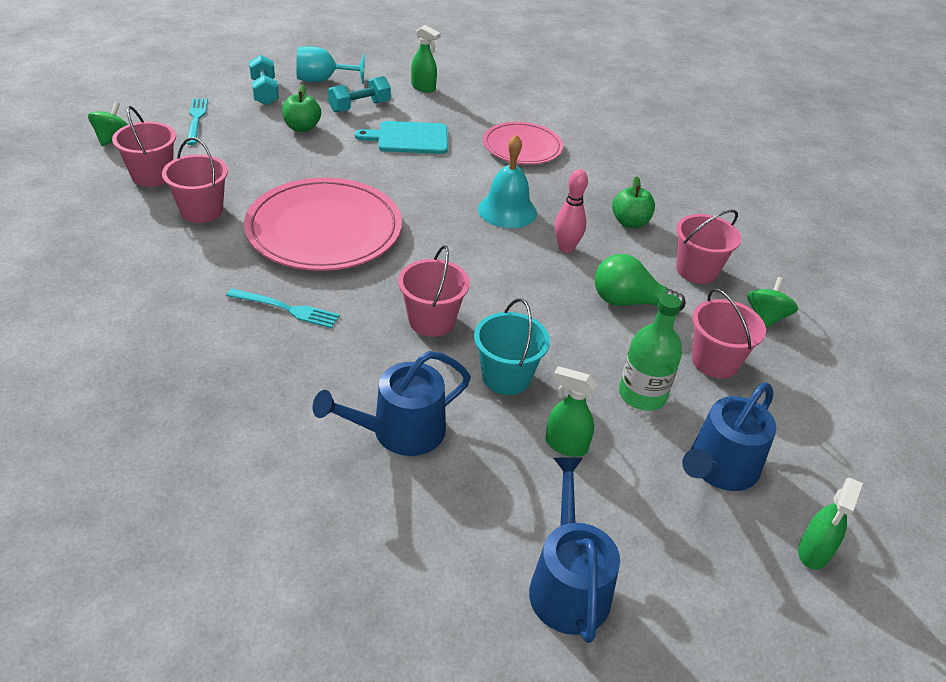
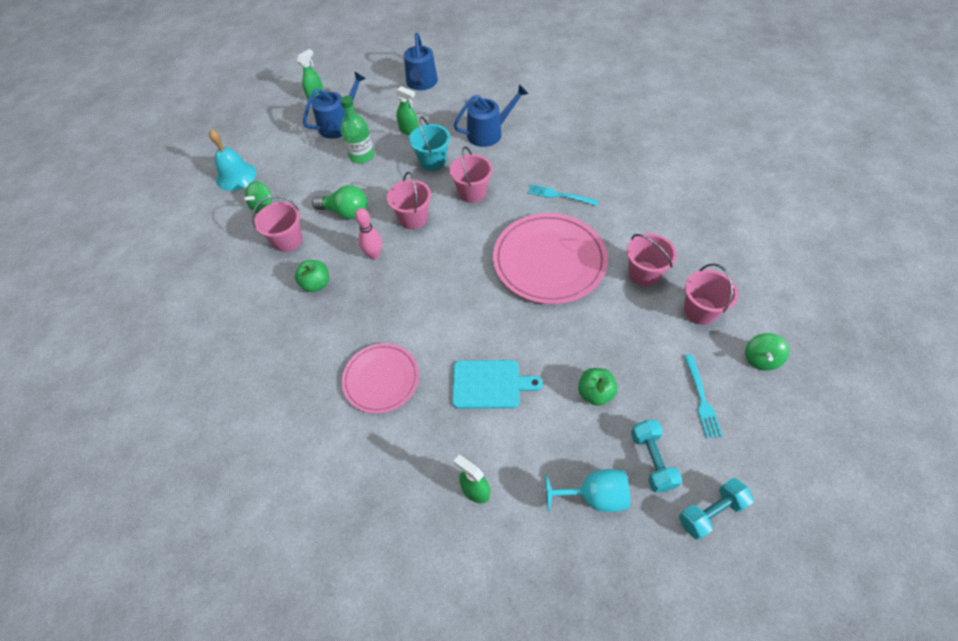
camera: 170 degrees left, 15 degrees up
(359, 107) = (544, 439): turquoise dumbbell -> turquoise dumbbell (711, 512)
(507, 210) = (410, 290): turquoise bell -> turquoise bell (236, 176)
(714, 361) = (312, 176): pink bucket -> pink bucket (413, 218)

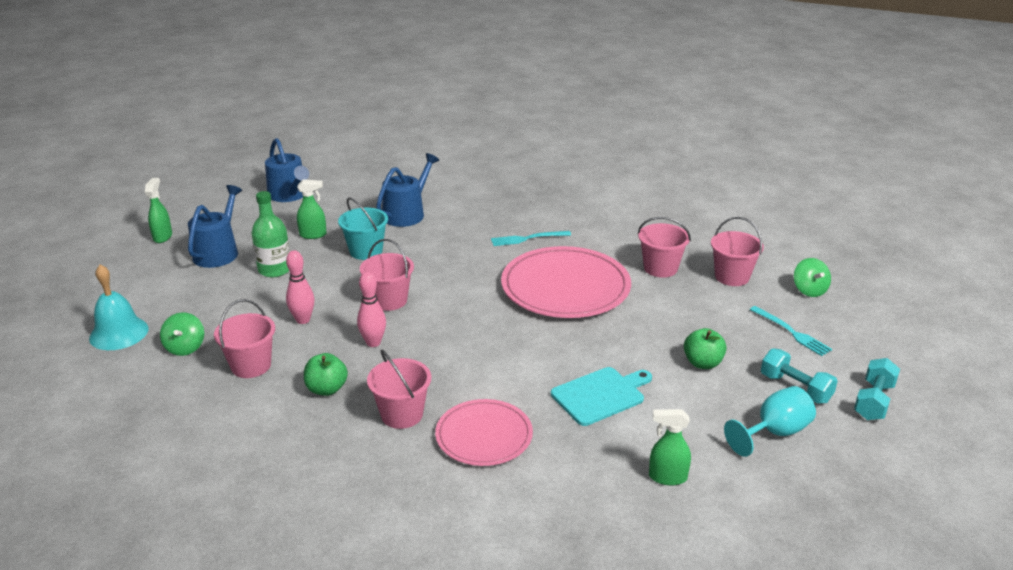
camera: 35 degrees left, 25 degrees down
(346, 212) = (303, 320): green light bulb -> pink bowling pin
(472, 192) = (435, 262): pink bucket -> pink bucket (402, 414)

